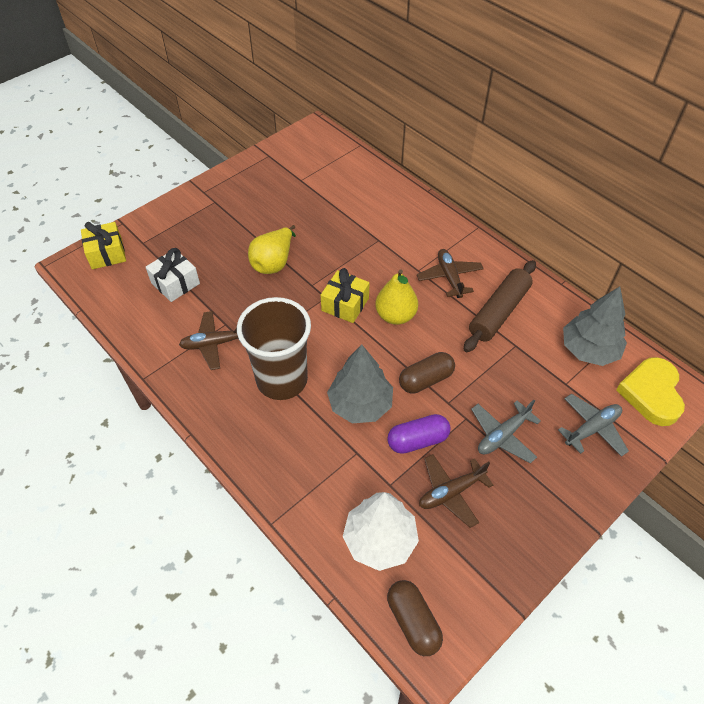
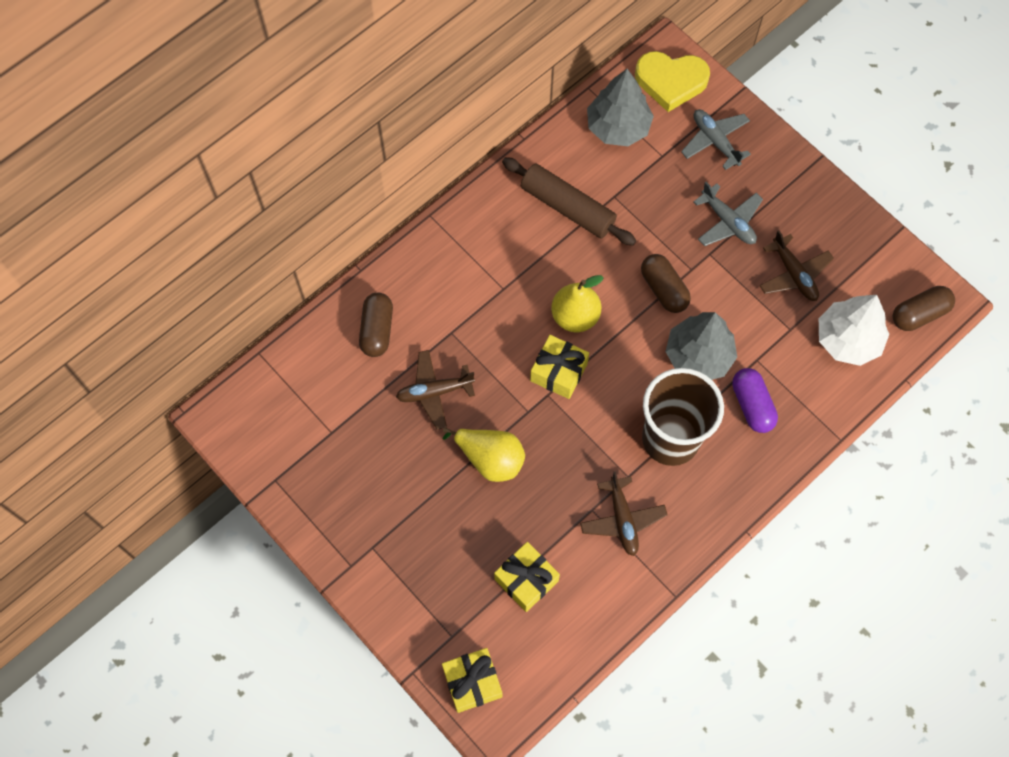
camera: 90 degrees left, 15 degrees up
(175, 283) = (526, 580): white gift -> yellow gift
(379, 200) = (377, 330): none -> brown capsule
(417, 440) = (738, 301): purple capsule -> purple capsule (752, 405)
(449, 277) = (515, 254): brown plane -> brown plane (434, 392)

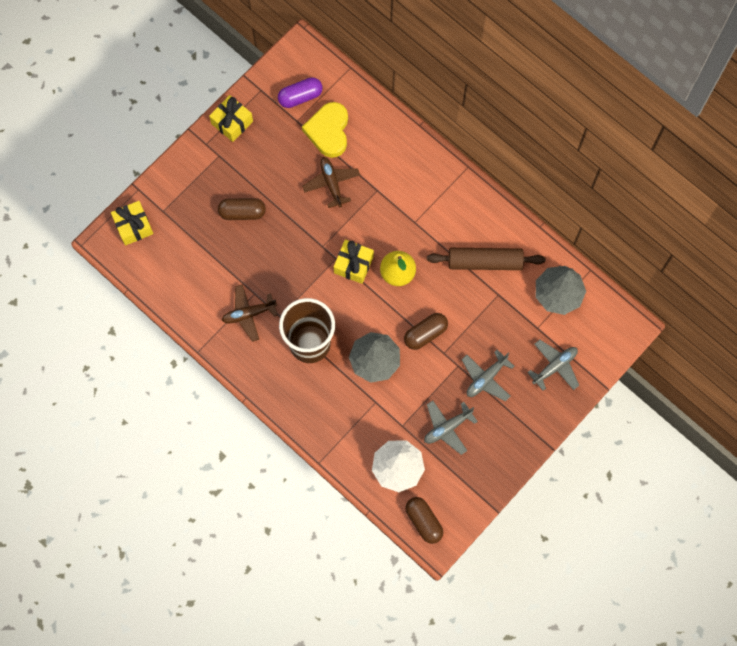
camera: 85 degrees right, 5 degrees up
(377, 330) = (374, 141): brown capsule -> brown capsule (242, 212)
(490, 459) = (286, 224): yellow pear -> none
(526, 580) = (203, 254): yellow gift -> yellow gift (232, 122)
(567, 208) = (485, 262): brown rolling pin -> brown rolling pin turned 60 degrees clockwise
(671, 81) = (604, 331): yellow heart -> yellow heart (328, 131)
(752, 405) = (340, 399): purple capsule -> purple capsule (300, 97)
(794, 274) = (447, 428): brown plane -> grey plane

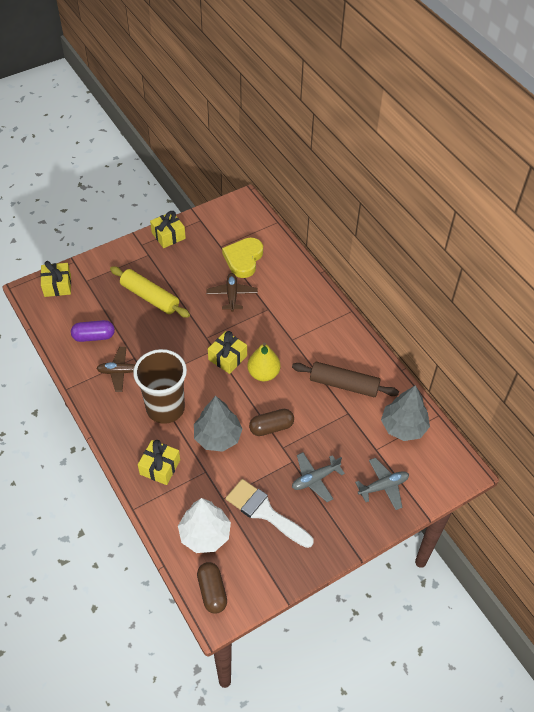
camera: 15 degrees right, 20 degrees down
(242, 212) = (150, 297): brown capsule -> yellow rolling pin
(300, 97) = (230, 231): purple capsule -> purple capsule (94, 336)
(328, 411) = (160, 467): none -> yellow gift
(447, 428) = (264, 512): grey plane -> white brush

